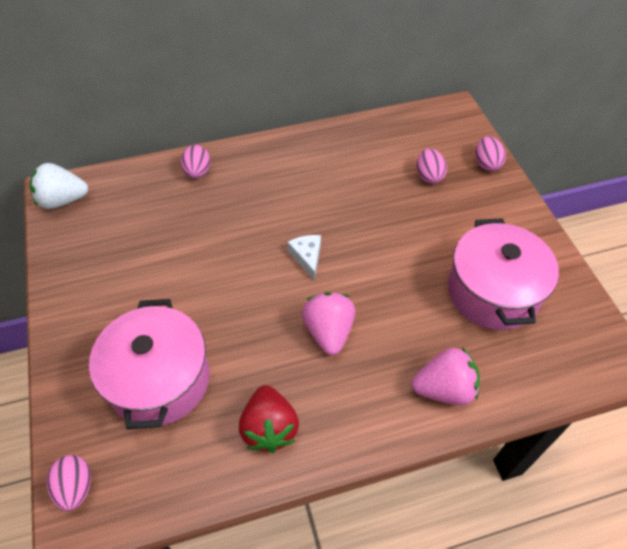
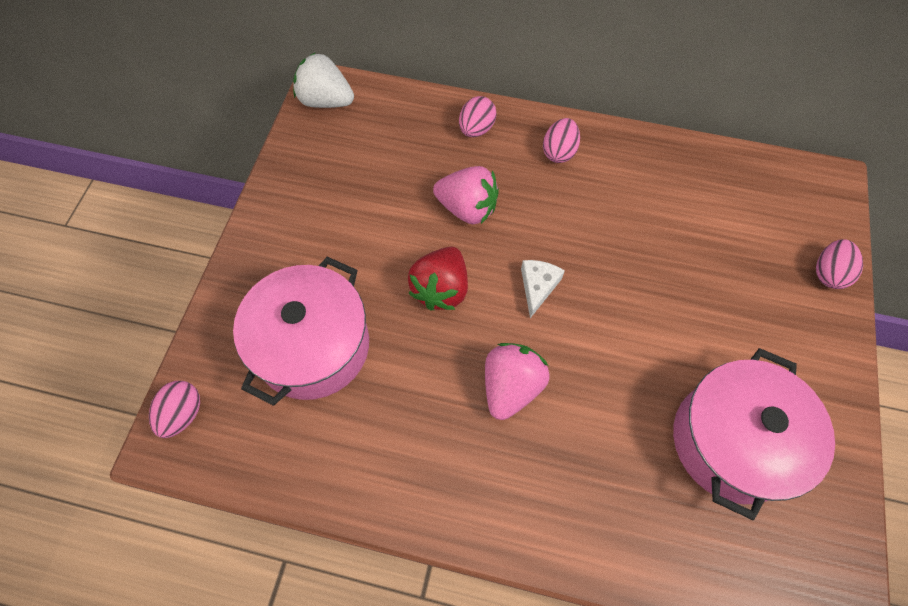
camera: 30 degrees right, 10 degrees up
(269, 428) = (389, 459): red strawberry -> red strawberry (441, 289)
(429, 176) = (742, 255): pink egg -> pink egg (559, 152)
(444, 389) = (600, 525): pink strawberry -> pink strawberry (467, 208)

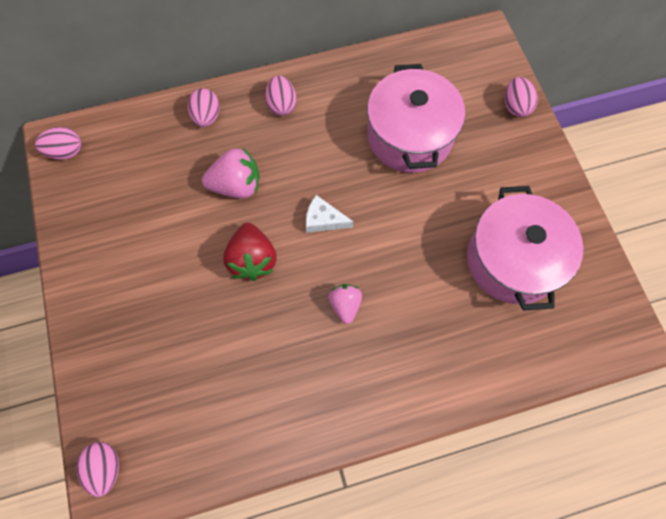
camera: 30 degrees left, 5 degrees up
(313, 346) = (178, 357): pink pot -> pink pot (409, 136)
(326, 101) = (66, 152): white strawberry -> pink egg
(511, 387) = (345, 305): pink strawberry -> pink strawberry, size x0.63
(538, 287) = (323, 220): white cheese -> white cheese turned 60 degrees counterclockwise

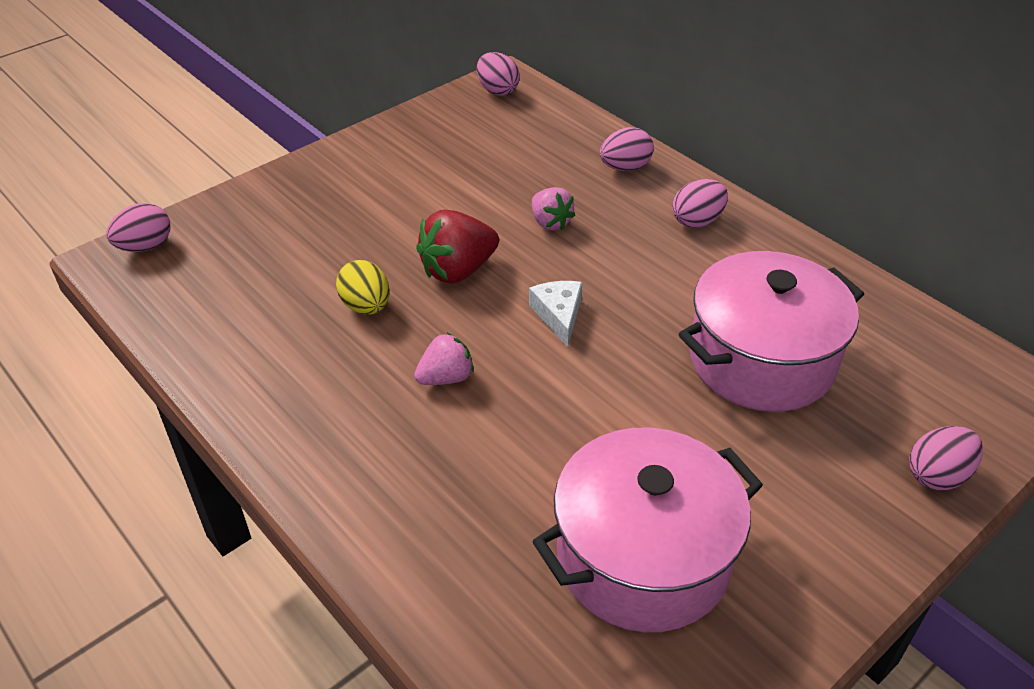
camera: 65 degrees right, 25 degrees down
(236, 185) = (550, 223): pink strawberry -> pink strawberry, size x0.63
(257, 329) = (366, 306): none -> yellow egg

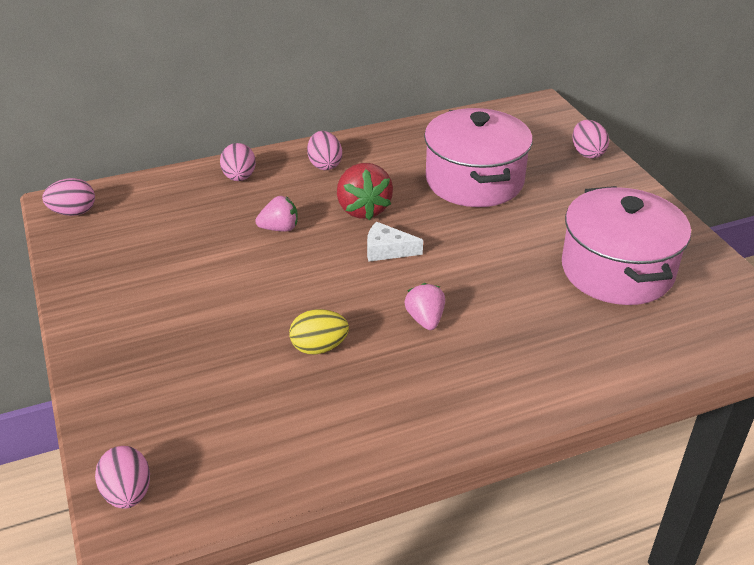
camera: 70 degrees left, 5 degrees down
(458, 270) = (306, 287): red strawberry -> red strawberry (363, 209)

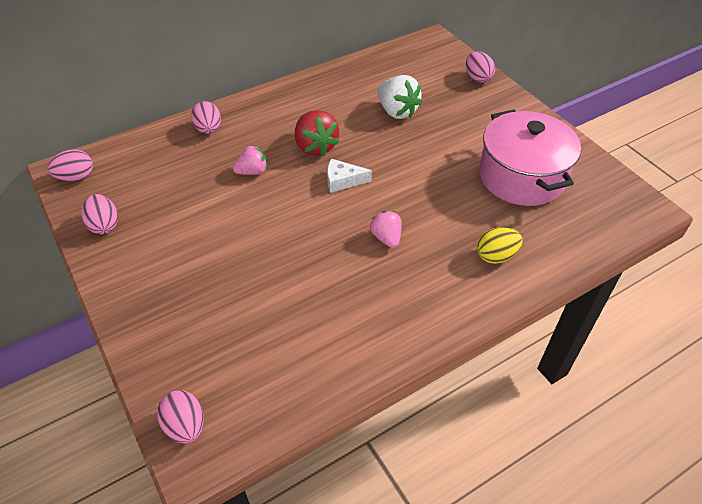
camera: 10 degrees left, 10 degrees up
(319, 347) = (309, 273): yellow egg -> yellow egg (496, 256)
(325, 165) = (275, 110): pink egg -> pink egg (104, 225)
(474, 181) = (397, 111): pink pot -> white strawberry

